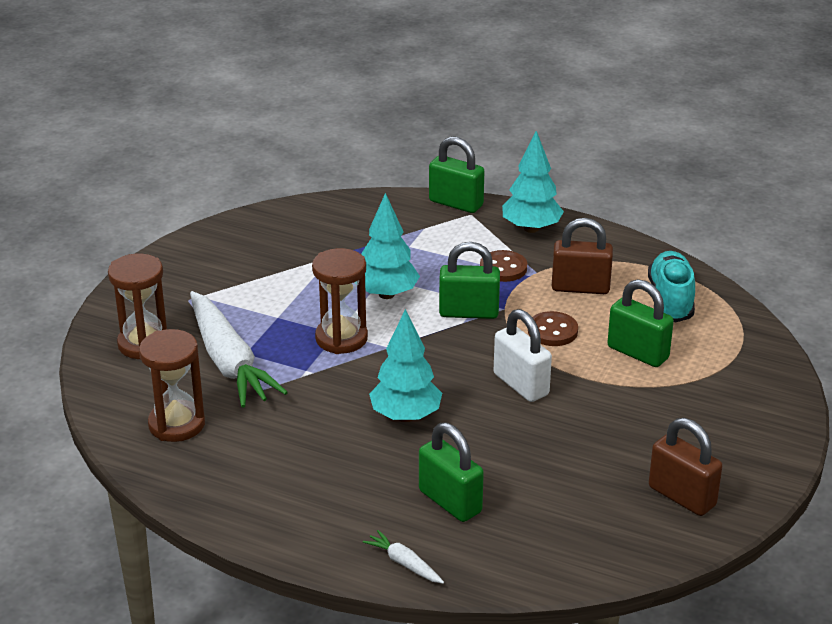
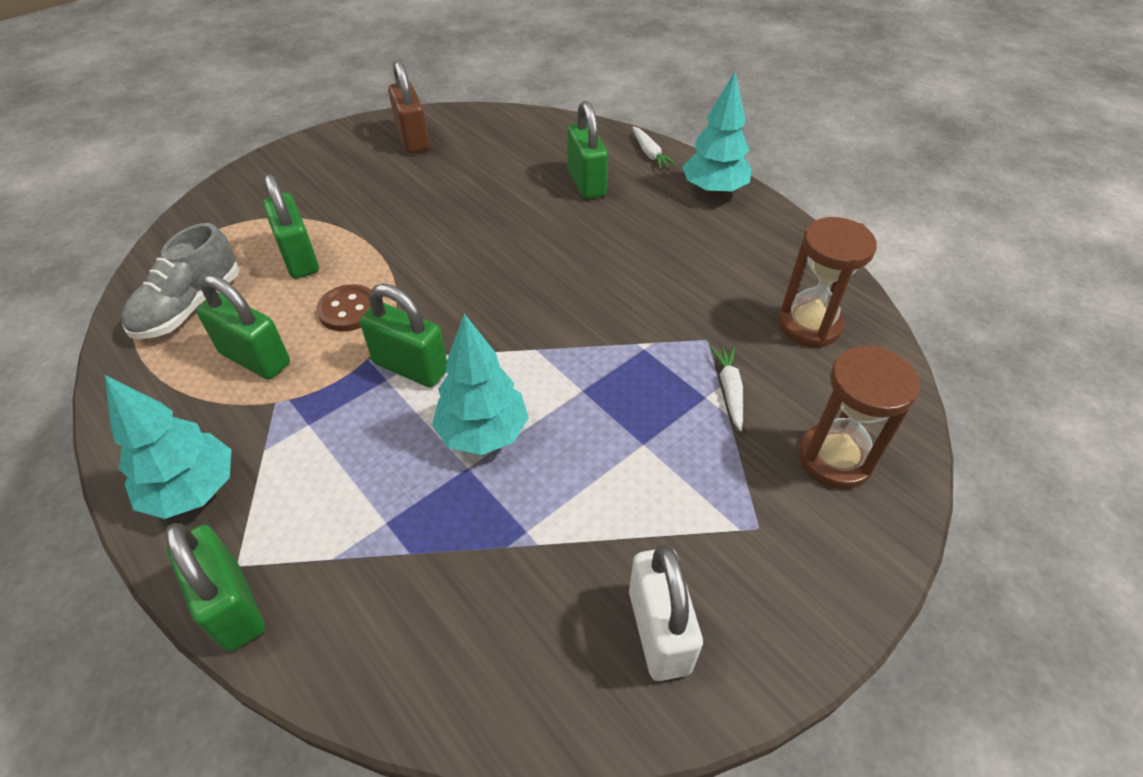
camera: 155 degrees left, 15 degrees up
(229, 362) = (729, 390): white carrot -> white carrot, size x0.42
(341, 338) = (581, 380): brown hourglass -> none
(405, 416) = (572, 263): turquoise tree -> turquoise tree (713, 190)
(503, 268) = (305, 425): brown button -> none
(521, 384) = (439, 261): white padlock -> white padlock (659, 631)
(580, 287) = (255, 358): brown padlock -> green padlock
(670, 300) = (190, 306): turquoise shoe -> grey shoe

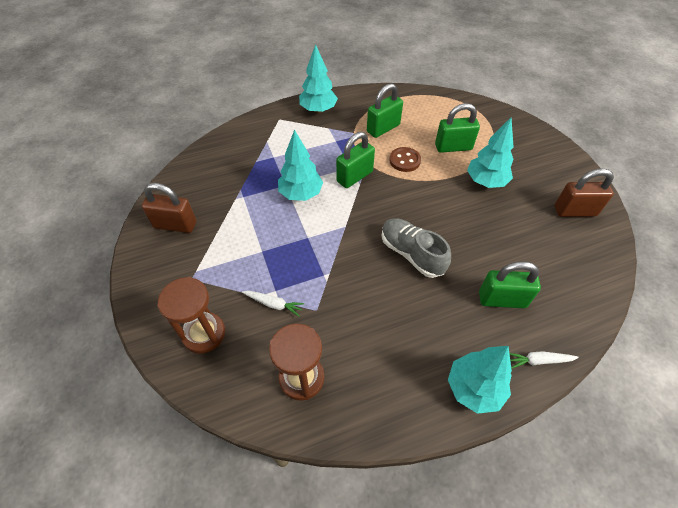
camera: 110 degrees right, 5 degrees up
(190, 306) = (427, 111): grey shoe -> grey shoe (411, 254)
(232, 605) = (264, 117): green padlock -> none
(378, 215) = (485, 182): none -> turquoise tree
(659, 631) = (175, 225): white padlock -> brown padlock

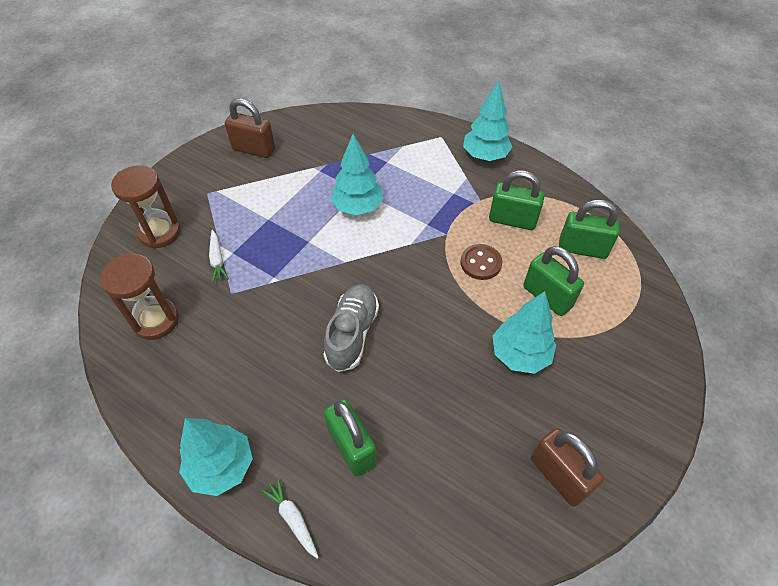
camera: 55 degrees right, 0 degrees up
(175, 225) = (254, 149): brown padlock -> brown padlock turned 45 degrees counterclockwise
(354, 176) = (417, 234): green padlock -> green padlock (582, 248)

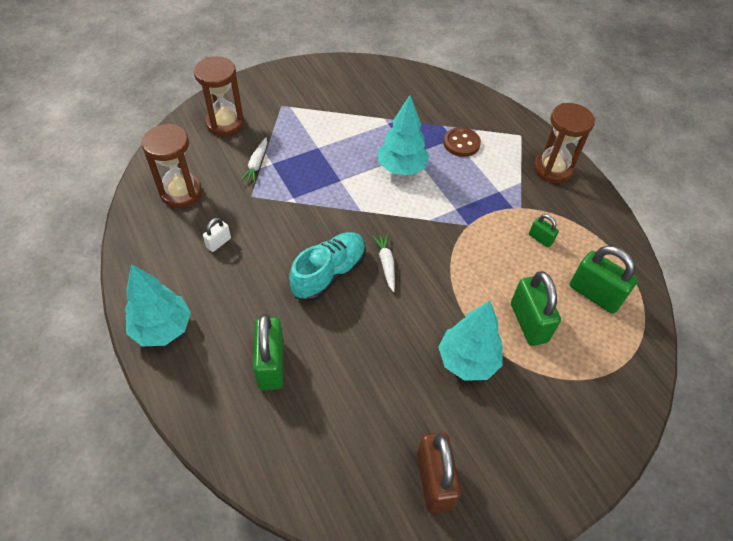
camera: 25 degrees right, 0 degrees up
(226, 353) = (218, 243): none -> white padlock
(254, 149) = (342, 83): brown padlock -> none
(292, 518) = (191, 396): white carrot -> white carrot (386, 264)
(352, 334) = (329, 274): grey shoe -> turquoise shoe
(480, 263) = (484, 264): brown button -> brown button (461, 143)
(485, 156) = (552, 169): turquoise tree -> brown hourglass
(512, 220) = (540, 239): green padlock -> green padlock, size x0.51

